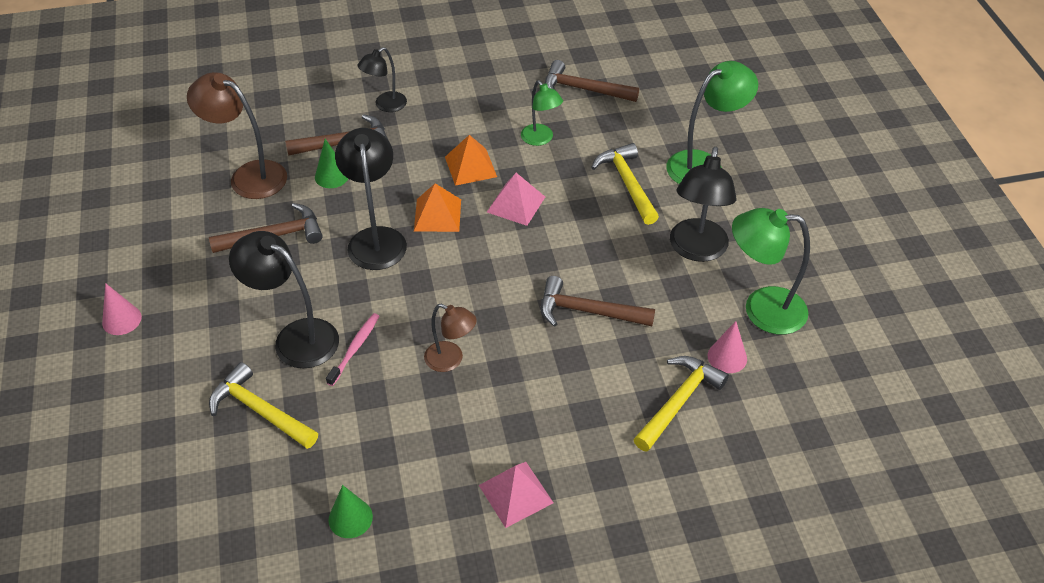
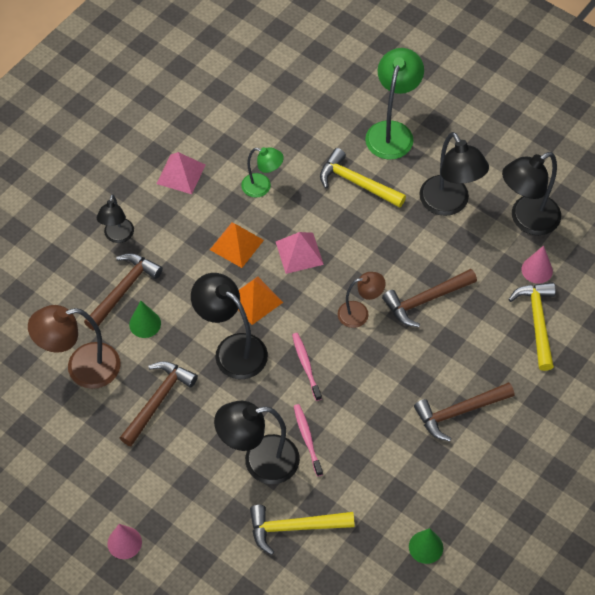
camera: 40 degrees left, 10 degrees up
(421, 291) = (306, 366): none -> pink toothbrush
(451, 360) = (376, 399): brown lamp -> brown lamp (360, 313)
(516, 493) = (503, 454): pink pyramid -> pink pyramid (181, 174)
(583, 89) = (249, 122): brown hammer -> brown hammer (459, 412)
(762, 309) = (526, 220): green lamp -> black lamp

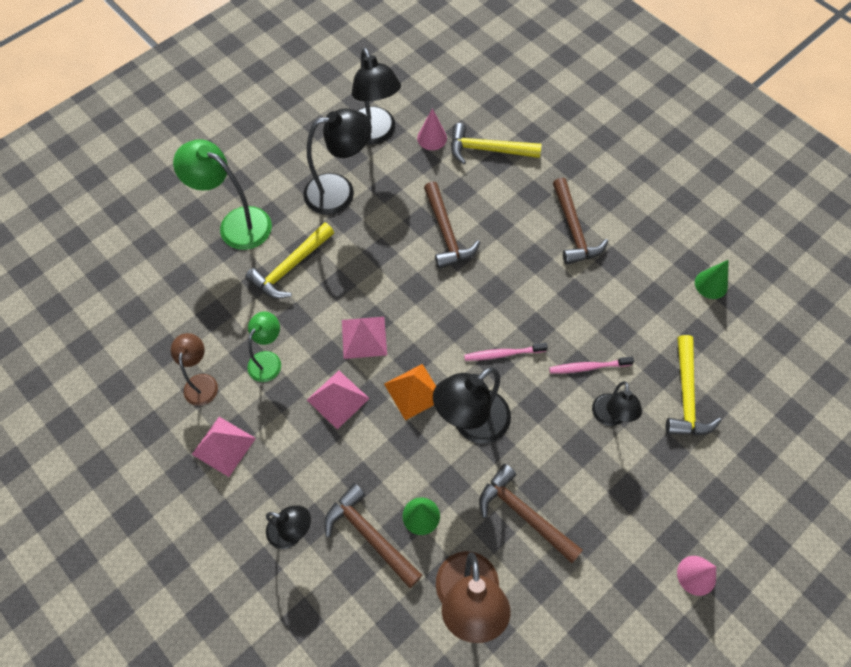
camera: 80 degrees left, 5 degrees up
(236, 245) = (338, 399): orange pyramid -> pink pyramid
(259, 461) = (609, 417): black lamp -> black lamp, size x0.60
(360, 313) = (450, 293): brown lamp -> brown lamp (201, 382)

